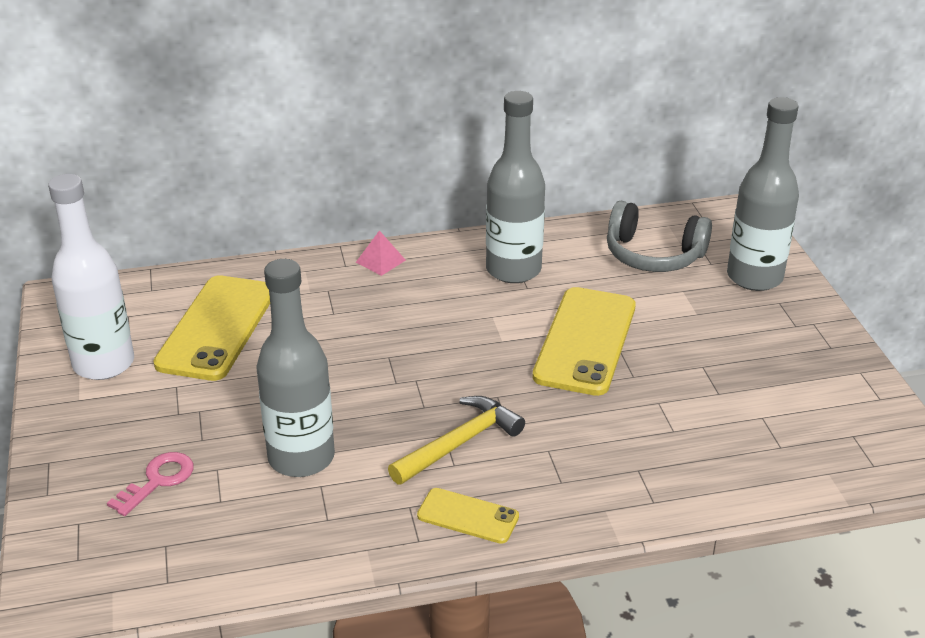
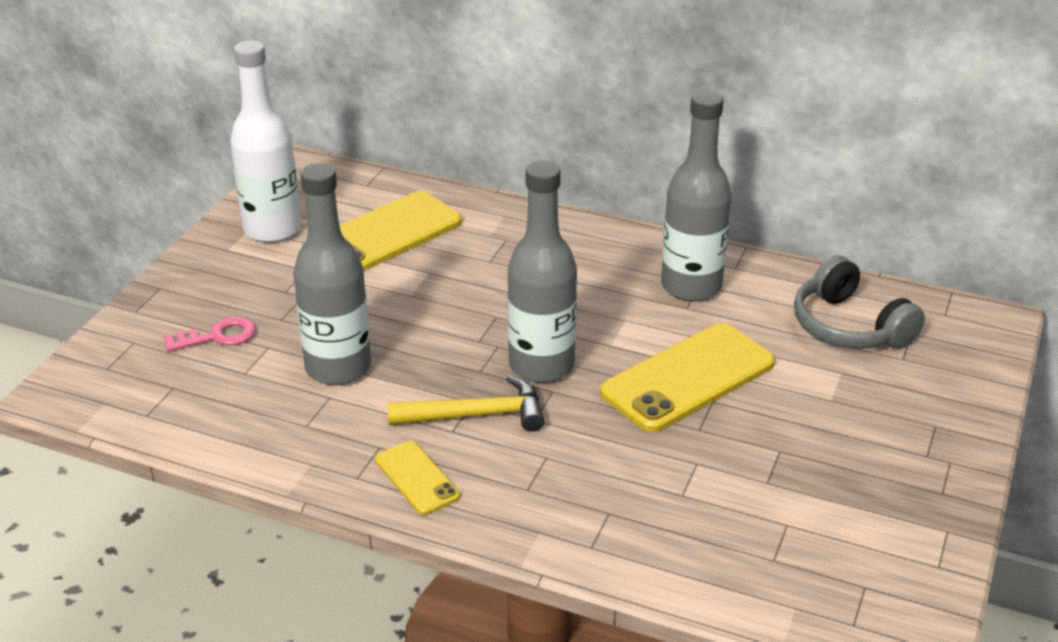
camera: 35 degrees right, 0 degrees up
(380, 261) = (578, 232): pink pyramid -> none
(754, 277) = (935, 390): grey bottle -> grey bottle (541, 365)

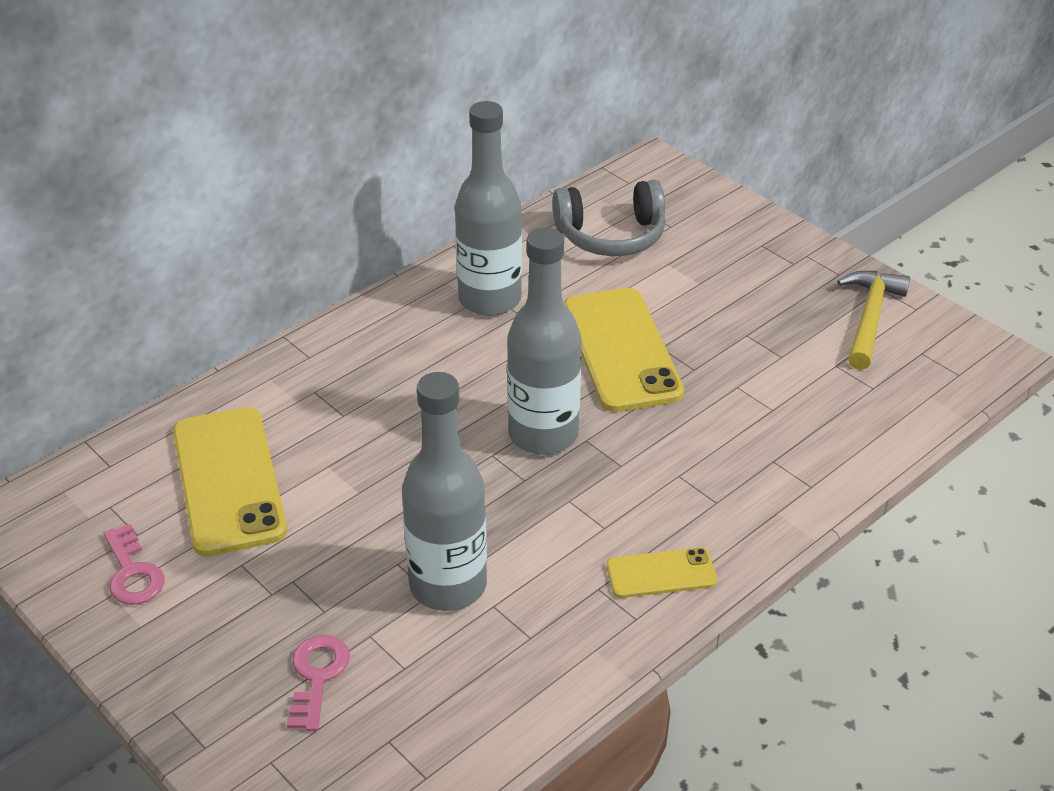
camera: 65 degrees left, 5 degrees up
(272, 229) = (132, 573): white bottle -> pink key
(476, 415) = (591, 503): yellow hammer -> yellow hammer (869, 318)

